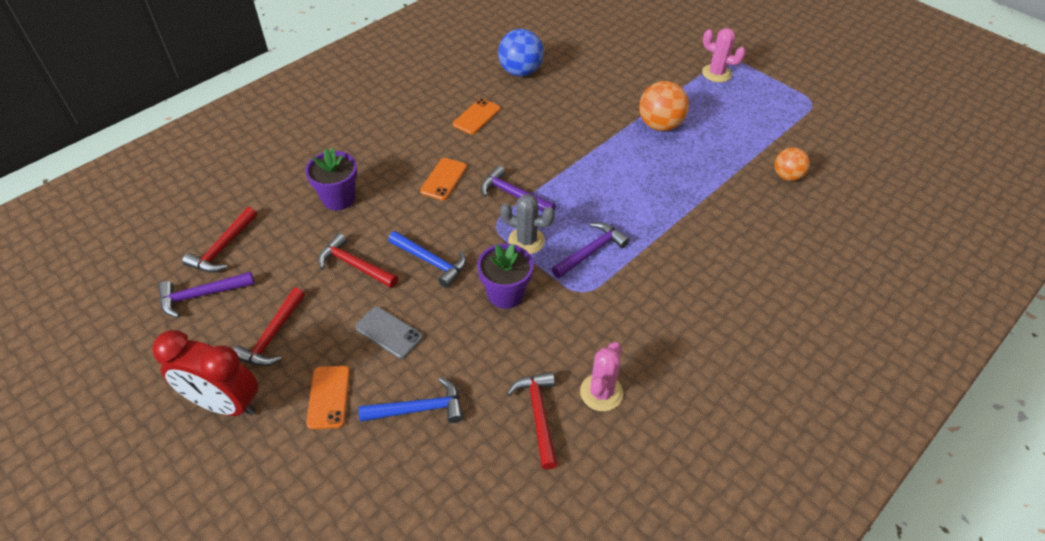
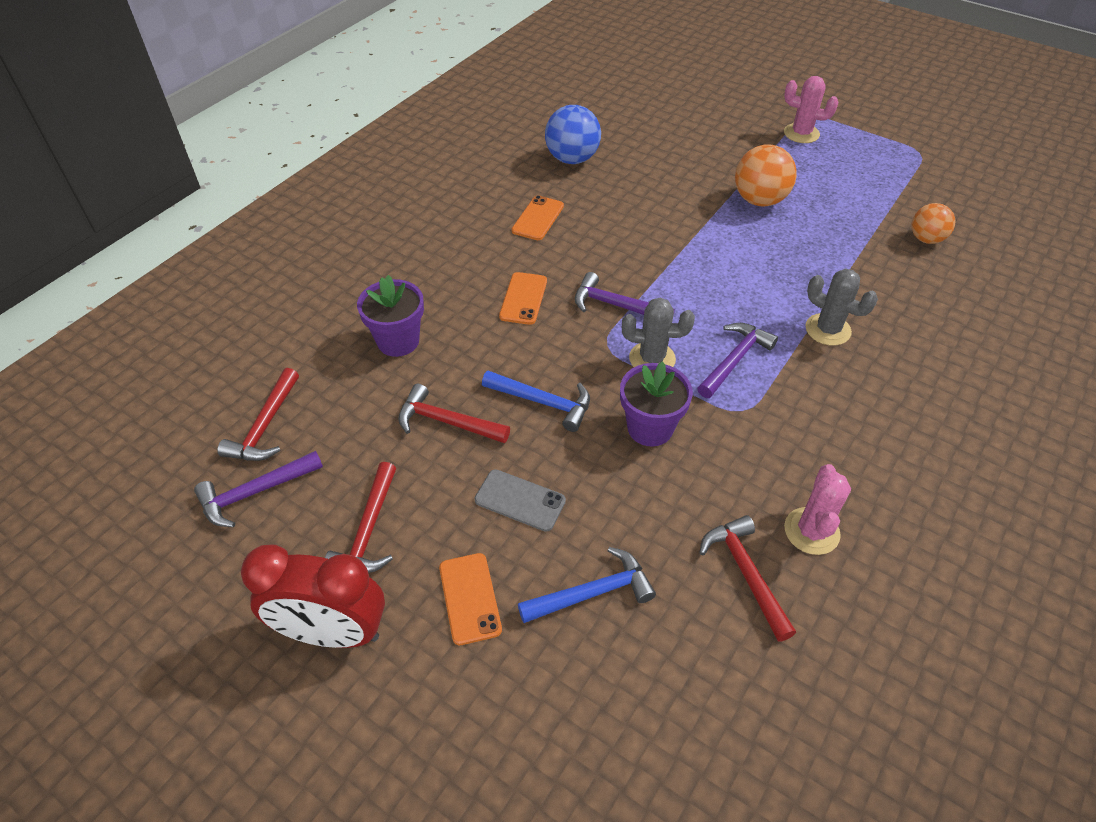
camera: 10 degrees left, 0 degrees up
(675, 238) = (827, 330): none -> grey cactus

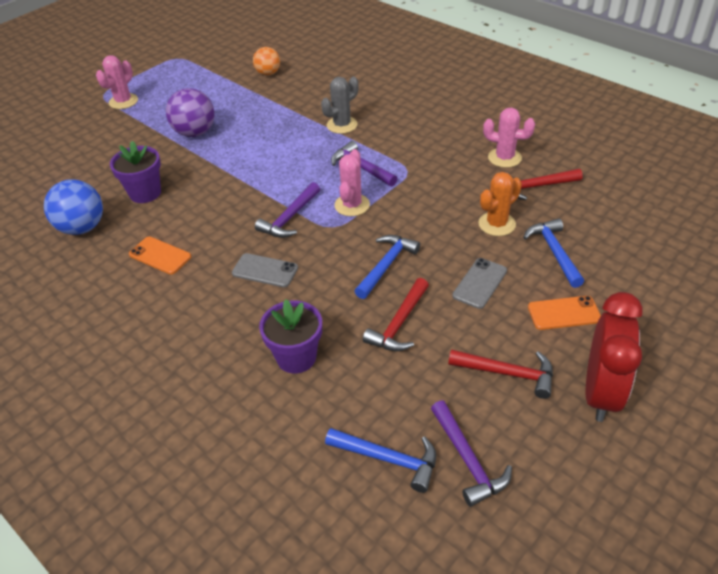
camera: 80 degrees left, 5 degrees down
(265, 426) = (389, 459): red hammer -> blue hammer
(523, 298) = (265, 270): orange phone -> grey phone
(643, 520) = (496, 224): none -> orange cactus
(650, 428) = (418, 213): purple flower pot -> purple flower pot (145, 193)
(652, 359) = (352, 205): grey cactus -> pink cactus
(759, 200) = (195, 133): orange ball -> purple ball

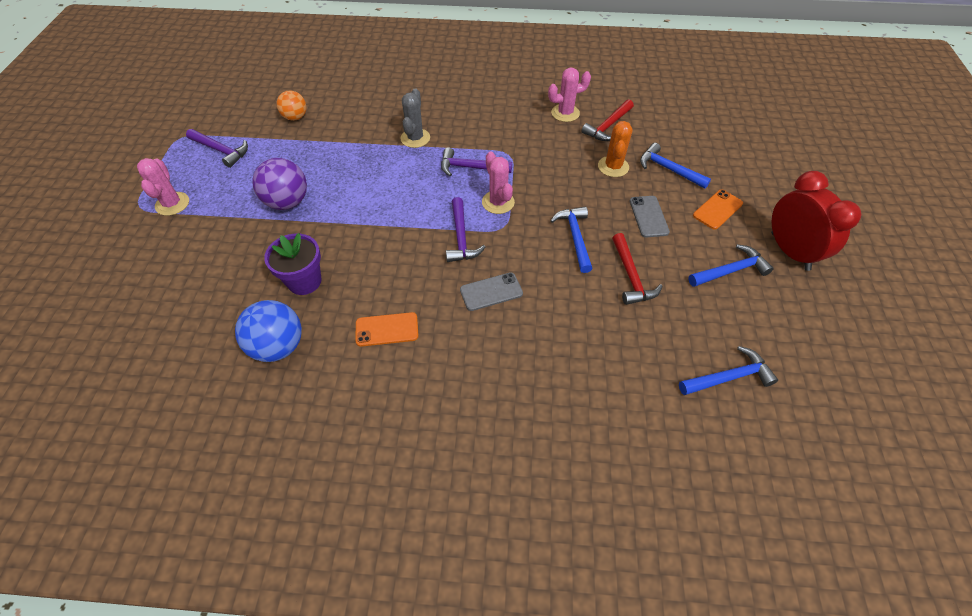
camera: 40 degrees left, 10 degrees up
(296, 357) = (591, 345): purple flower pot -> none
(468, 460) = (771, 344): purple hammer -> purple hammer (221, 150)
(508, 373) = (730, 270): red hammer -> blue hammer

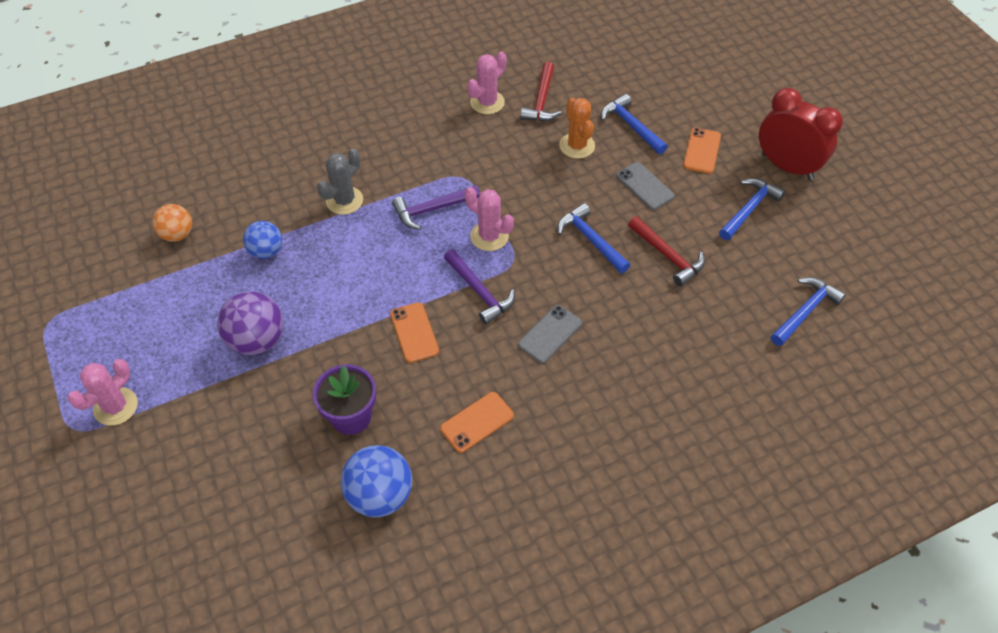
camera: 30 degrees left, 0 degrees up
(172, 204) = (116, 406): pink cactus -> pink cactus turned 75 degrees clockwise
(221, 150) = (119, 316): purple hammer -> none
(339, 149) = (266, 251): none -> blue ball
(393, 244) = (414, 332): none -> orange phone
(415, 138) = (344, 200): grey cactus -> grey cactus turned 60 degrees clockwise
(668, 169) = (631, 126): blue hammer -> blue hammer turned 45 degrees clockwise

